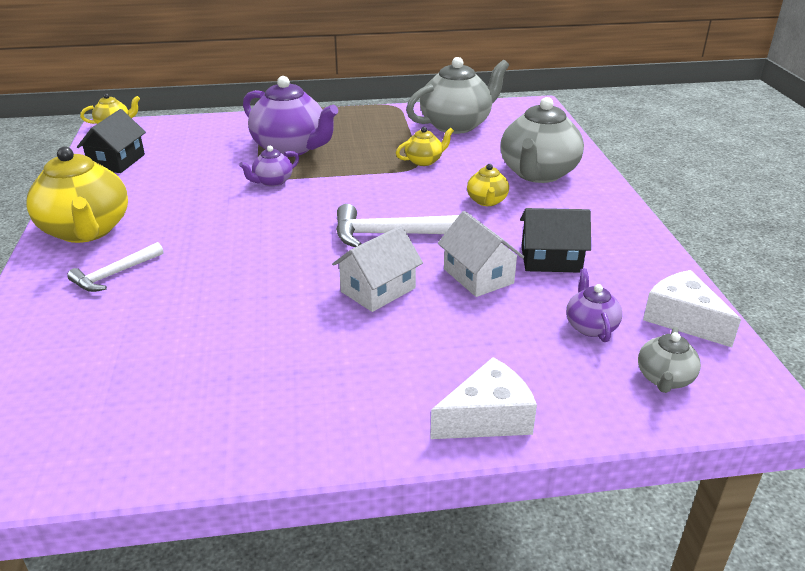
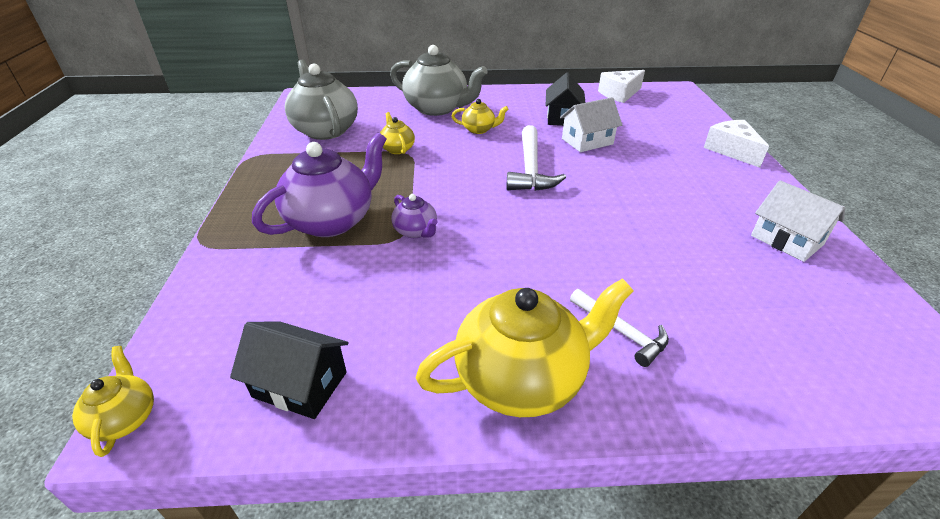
camera: 85 degrees left, 5 degrees up
(378, 290) = (613, 178): white house -> white house (786, 240)
(590, 326) = (634, 116): purple teapot -> none
(664, 379) = (674, 105): grey teapot -> none

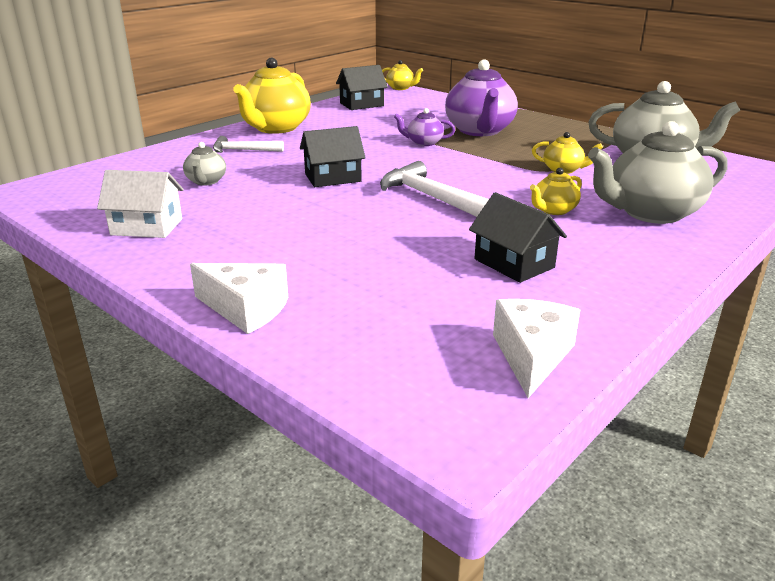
camera: 135 degrees right, 10 degrees down
(573, 224) = (333, 178): none -> black house
(587, 141) = (431, 244): white house -> none
(705, 283) = (206, 181): none -> grey teapot

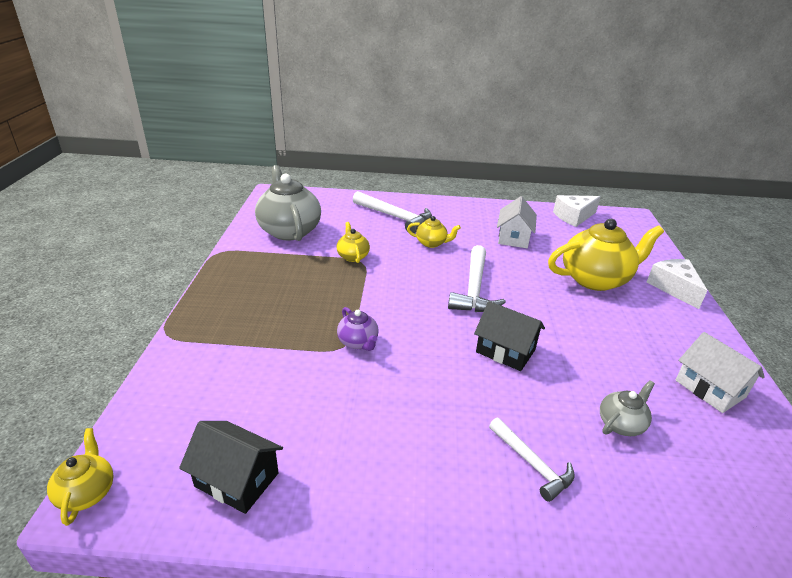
camera: 130 degrees left, 5 degrees up
(275, 128) = (433, 499): yellow teapot -> yellow teapot (595, 279)
(479, 131) = (284, 324): purple teapot -> none
(514, 263) = (513, 237): black house -> white house
(650, 213) = (395, 217): grey teapot -> white hammer

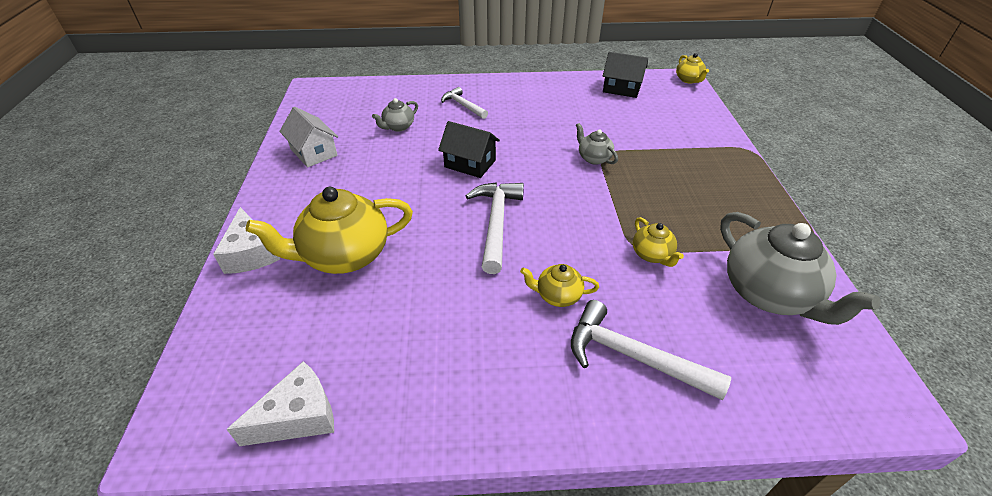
camera: 175 degrees right, 10 degrees up
(358, 342) = (594, 158): purple teapot -> grey teapot
(513, 237) = (432, 328): white house -> none

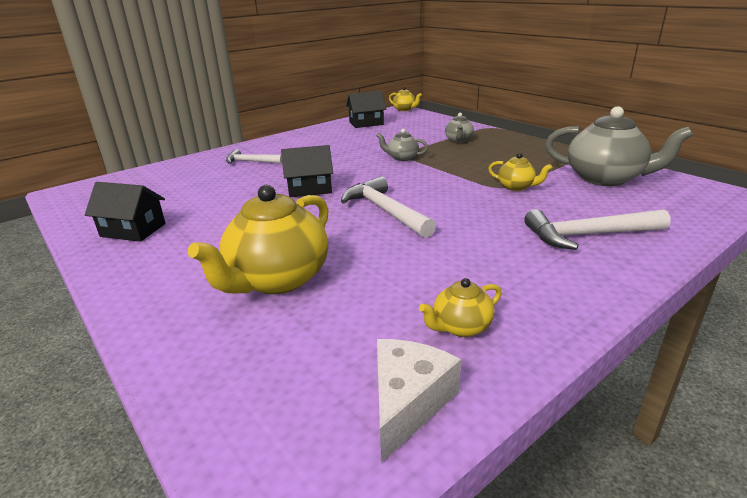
camera: 35 degrees left, 15 degrees down
(251, 253) = (162, 321): white cheese -> none
(314, 152) = (133, 230): white house -> black house
(398, 127) = (205, 189): grey teapot -> grey teapot (458, 140)
(557, 295) = (493, 228): yellow teapot -> yellow teapot (461, 327)

